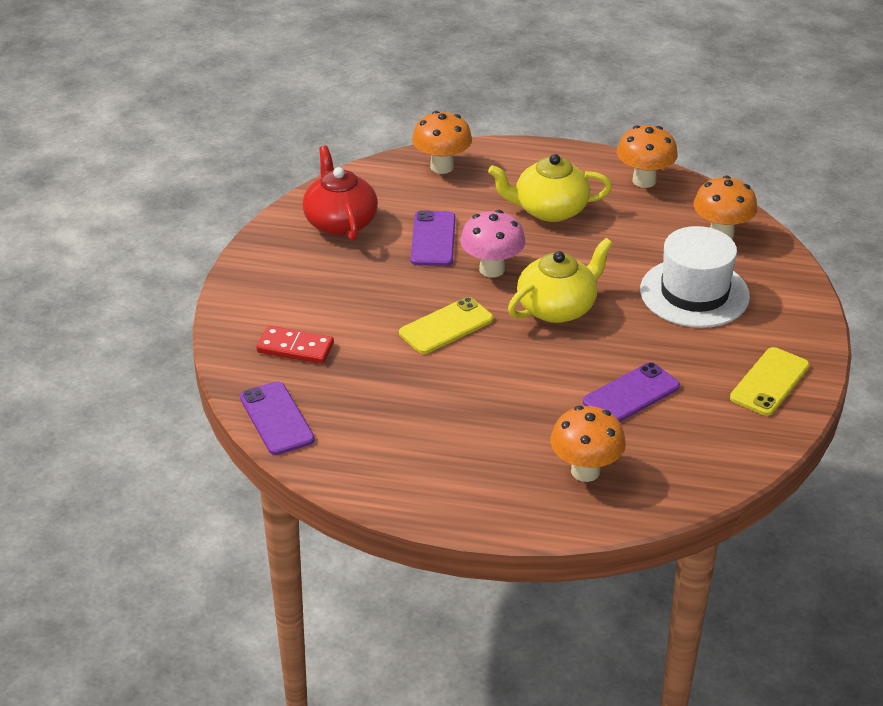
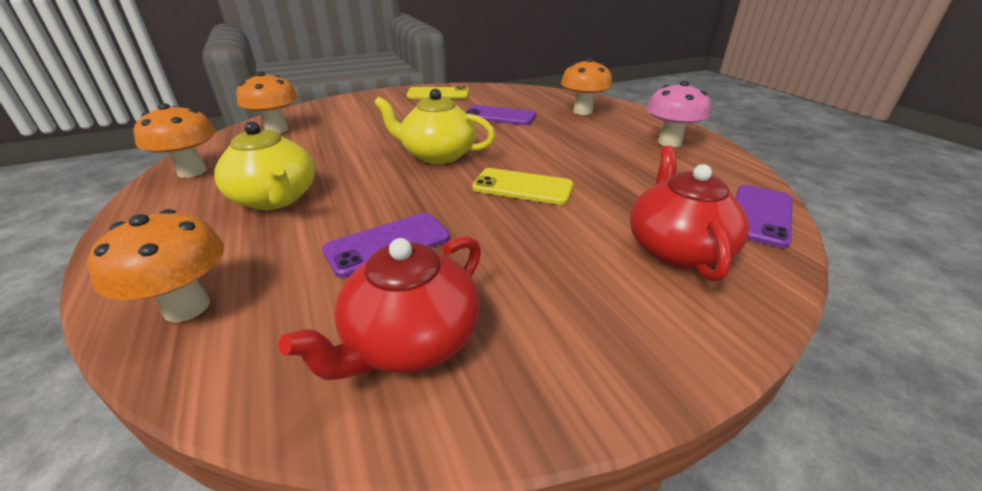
camera: 125 degrees left, 5 degrees down
(295, 348) = (677, 249): red domino -> red teapot
(492, 269) = (412, 194): pink mushroom -> pink mushroom (669, 142)
(694, 293) = (367, 123): white hat -> none

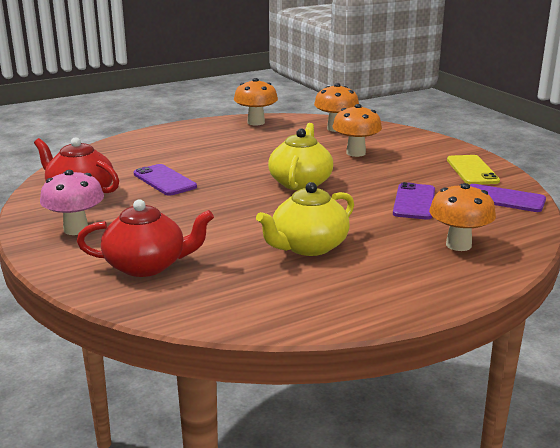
camera: 85 degrees right, 10 degrees down
(187, 307) = (117, 150): orange mushroom -> orange mushroom (356, 153)
(275, 199) = (220, 147): yellow teapot -> yellow teapot (308, 246)
(522, 187) = (244, 214): yellow phone -> none
(669, 142) = (370, 289): pink mushroom -> pink mushroom (76, 229)
(760, 215) = (197, 311): purple phone -> purple phone (503, 199)

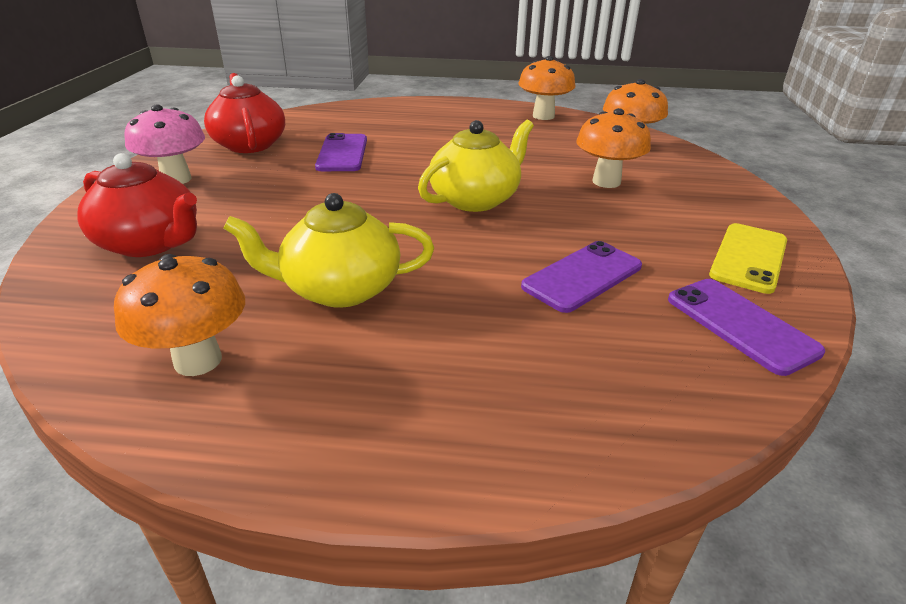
camera: 35 degrees right, 10 degrees up
(458, 245) = (543, 378): orange mushroom -> orange mushroom (198, 360)

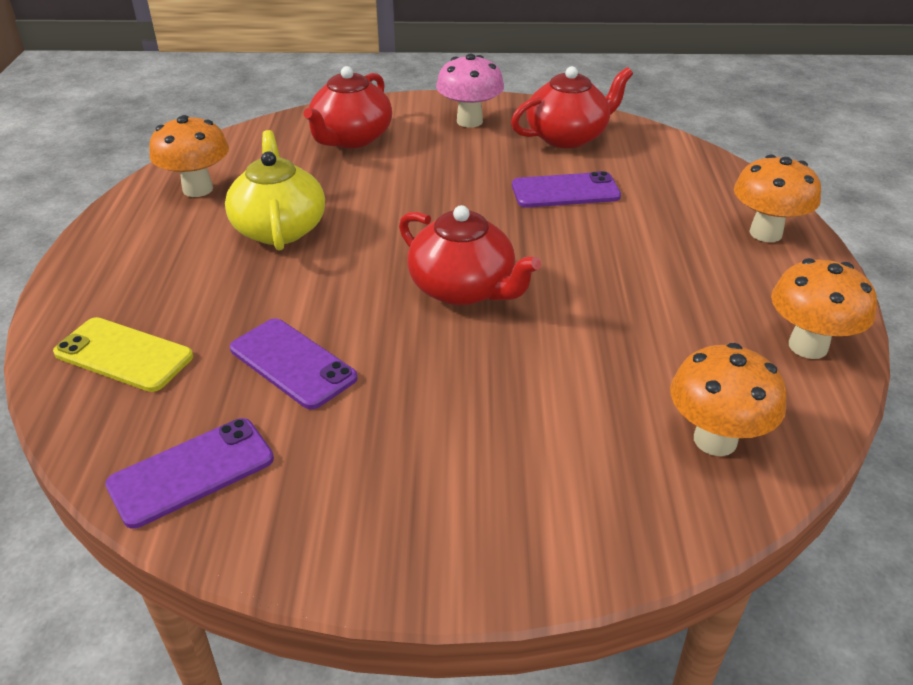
camera: 85 degrees right, 5 degrees up
(475, 199) = (463, 289): yellow teapot -> red teapot
(606, 182) = (546, 400): orange mushroom -> orange mushroom (765, 233)
(748, 258) = (332, 514): yellow phone -> yellow phone (124, 355)

